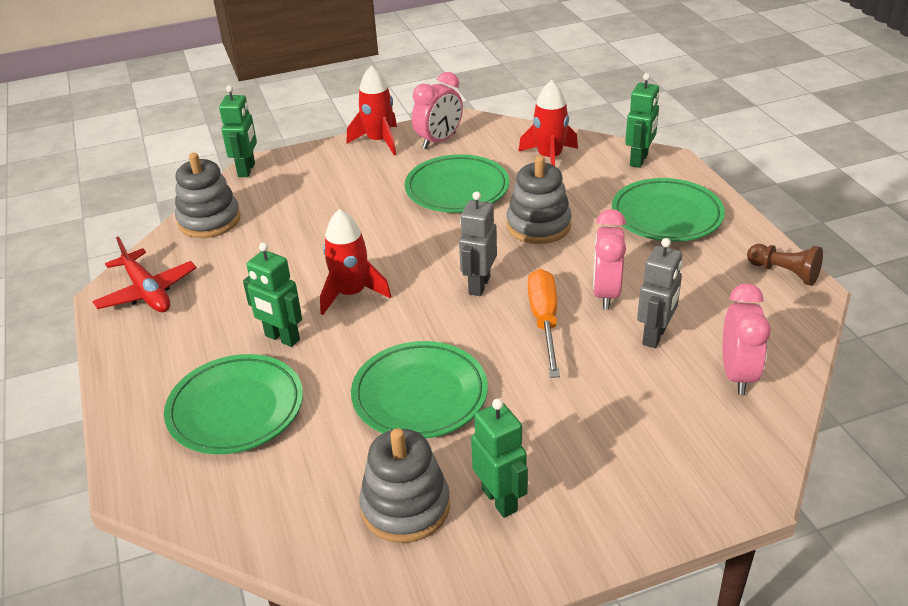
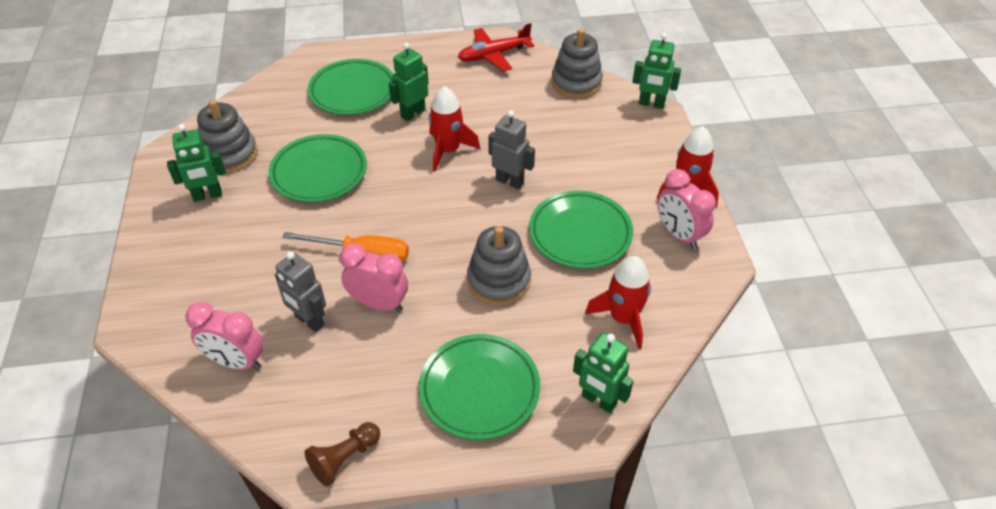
camera: 100 degrees right, 10 degrees up
(479, 285) = (426, 223): grey robot -> grey robot (510, 181)

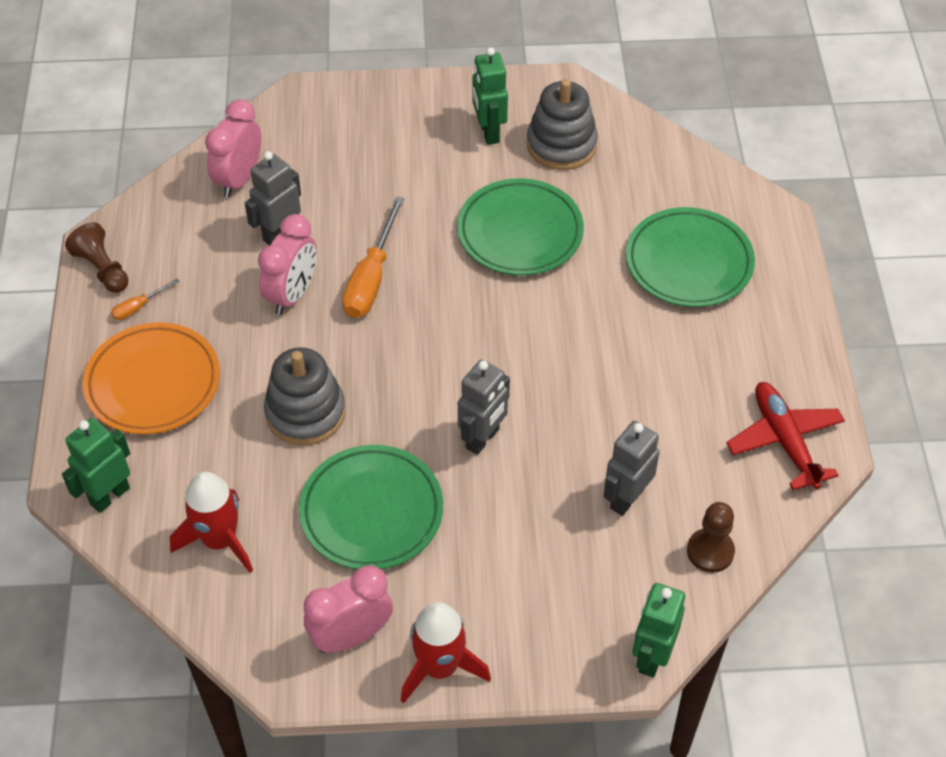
camera: 95 degrees right, 5 degrees up
(393, 417) = (138, 307): none -> orange screwdriver
(413, 113) = (637, 331): green robot -> none
(448, 150) = (553, 370): red rocket -> none
(479, 389) = (153, 383): green plate -> orange plate
(546, 115) = (626, 498): none -> grey robot
(576, 83) = (710, 551): grey stacking toy -> brown pawn

